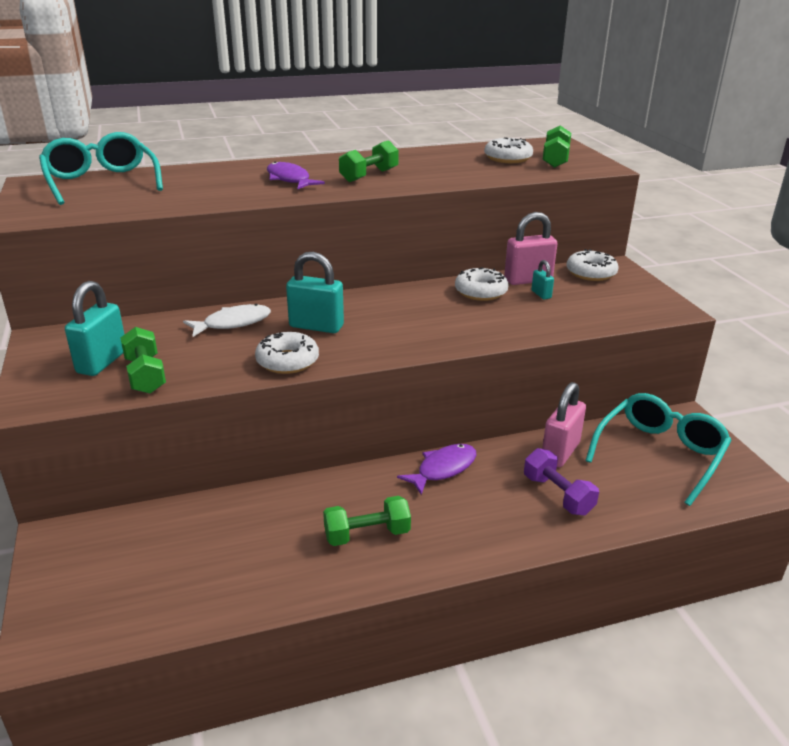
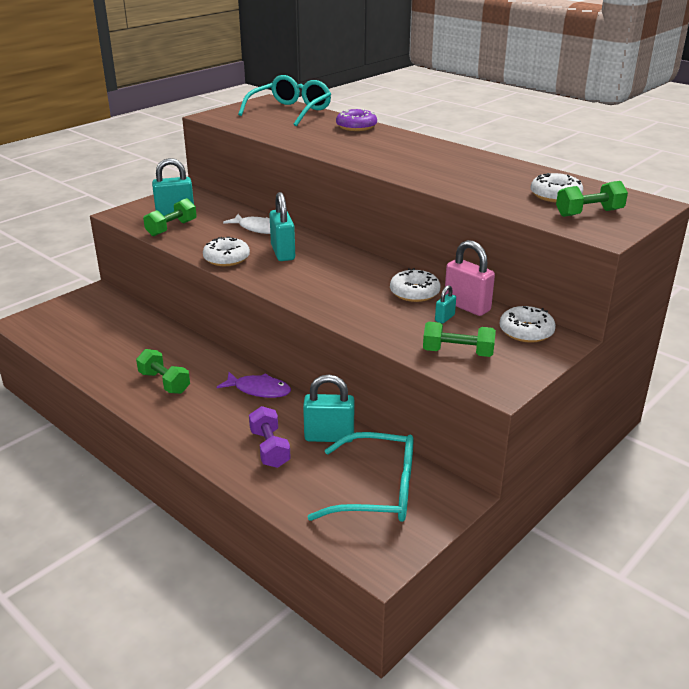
camera: 60 degrees right, 0 degrees up
(216, 170) = (356, 127): none -> purple donut
(289, 179) = (371, 147): purple fish -> none
(369, 175) = (419, 164): green dumbbell -> green dumbbell (458, 353)
(557, 495) = (269, 448): purple dumbbell -> purple dumbbell turned 45 degrees counterclockwise
(560, 452) = (329, 437): pink padlock -> turquoise padlock

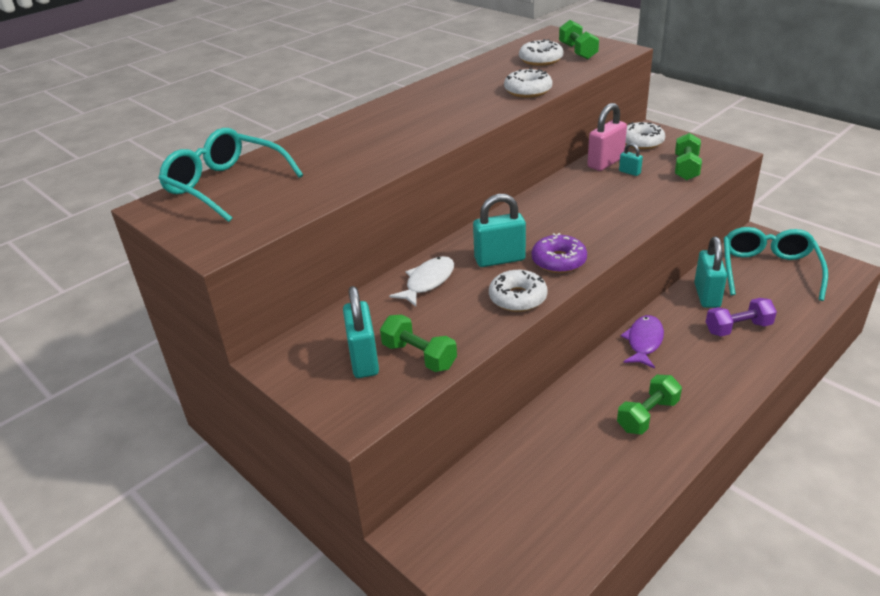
camera: 85 degrees left, 5 degrees up
(356, 127) = (316, 141): purple donut -> purple donut (558, 261)
(414, 293) = (584, 185): white donut -> white donut (528, 91)

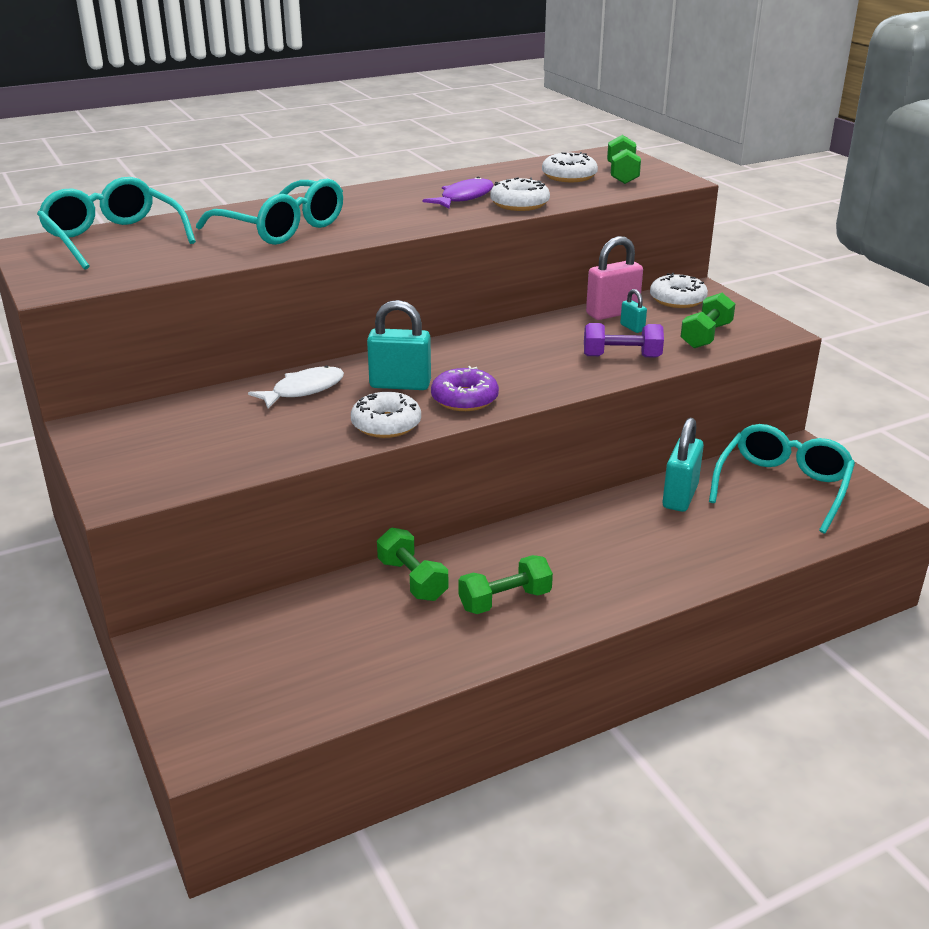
camera: 15 degrees right, 5 degrees down
(362, 148) = (282, 228): none -> turquoise glasses
(364, 360) = (175, 446): turquoise padlock -> none
(419, 356) = (234, 455): green dumbbell -> green dumbbell (412, 580)
(644, 342) = (562, 527): purple fish -> purple fish (464, 197)
(738, 328) = (690, 539): purple dumbbell -> purple dumbbell (621, 356)

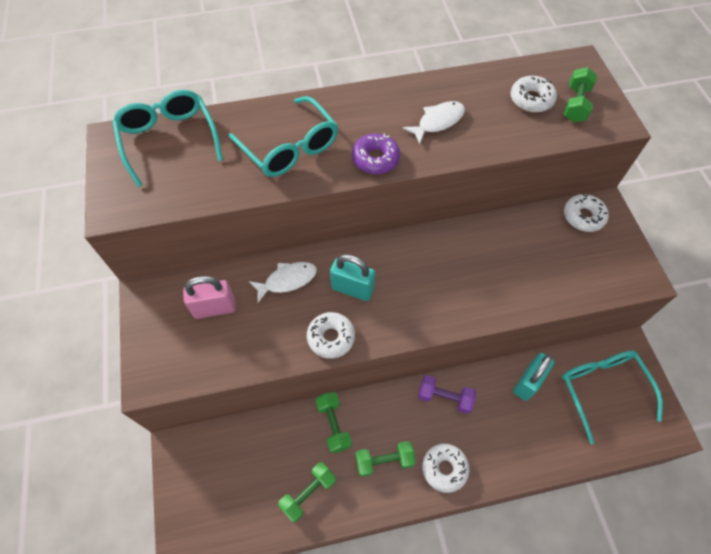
camera: 15 degrees right, 30 degrees up
(464, 197) = (438, 122): purple fish -> white fish
(464, 399) = (391, 318): purple donut -> purple donut (375, 159)
(519, 204) = (478, 142): white donut -> white donut (444, 468)
(612, 313) = (528, 225): pink padlock -> pink padlock (214, 308)
(621, 356) = (517, 287): purple dumbbell -> purple dumbbell (444, 397)
(632, 328) = (537, 249): turquoise padlock -> none
(706, 336) = (589, 273): green dumbbell -> green dumbbell (308, 493)
(782, 486) = (602, 389): turquoise glasses -> turquoise glasses turned 60 degrees counterclockwise

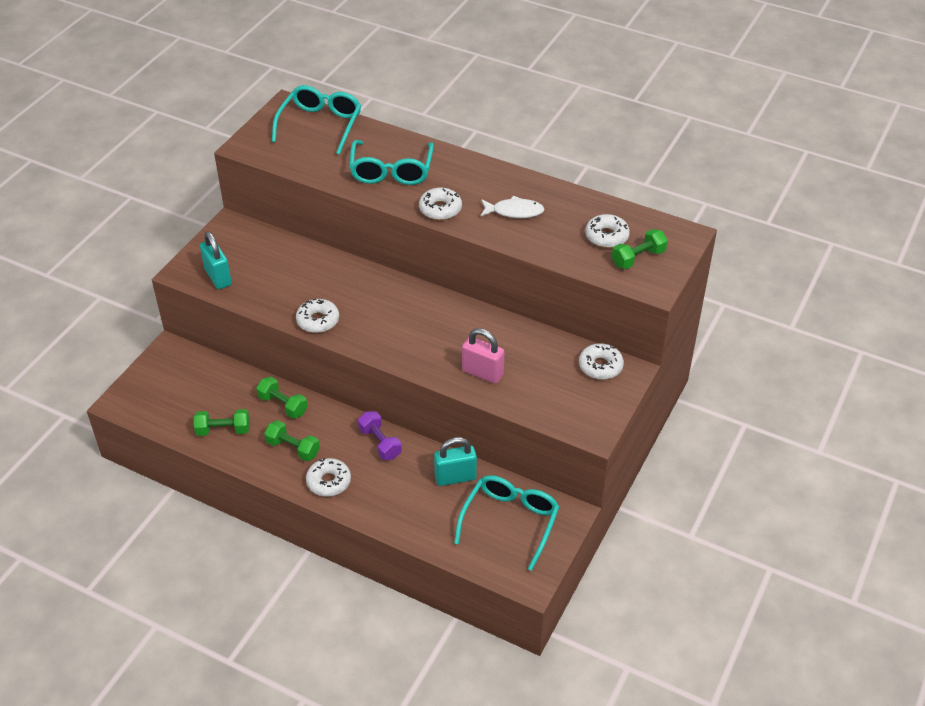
camera: 40 degrees right, 15 degrees down
(214, 308) = (263, 258): pink padlock -> pink padlock (482, 373)
(287, 280) = (328, 271): white fish -> none
(333, 425) = (283, 405): green dumbbell -> green dumbbell turned 75 degrees counterclockwise
(352, 289) = (365, 303): turquoise padlock -> turquoise padlock (218, 277)
(375, 159) = (440, 209): purple donut -> white donut

